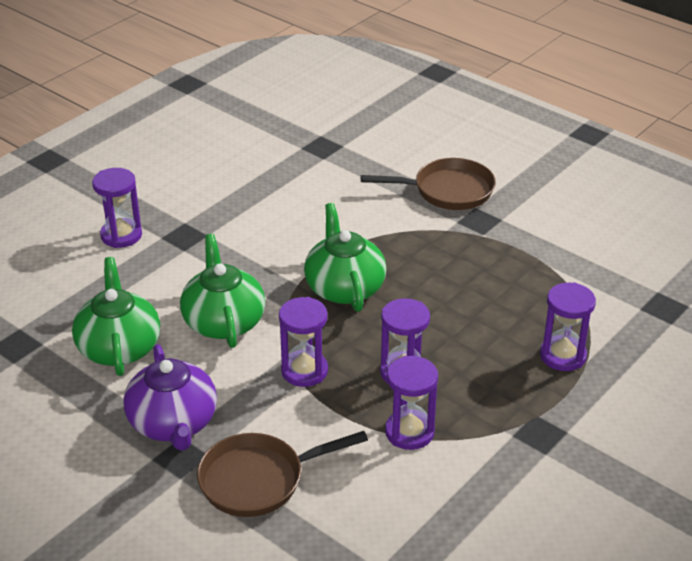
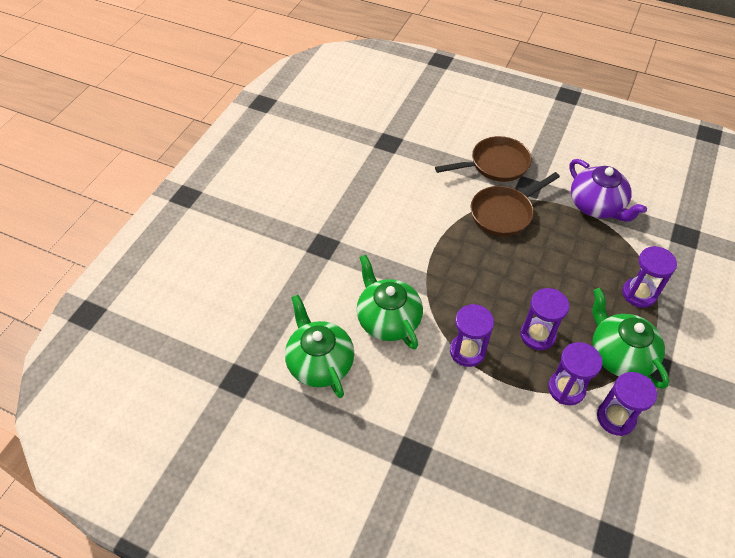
camera: 15 degrees left, 15 degrees up
(121, 235) = (275, 255): purple hourglass -> purple hourglass (615, 418)
(173, 423) = (393, 425): purple teapot -> purple teapot (596, 206)
(259, 480) = (479, 461): brown pan -> brown pan (504, 213)
(344, 288) = (461, 268): green teapot -> green teapot (619, 355)

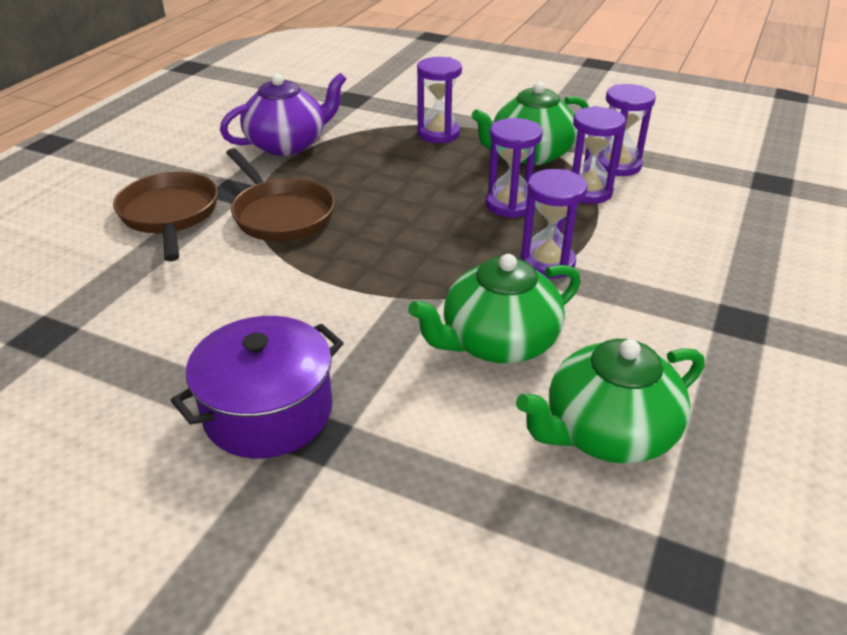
camera: 90 degrees left, 15 degrees down
(338, 228) = (268, 411): none -> purple pot

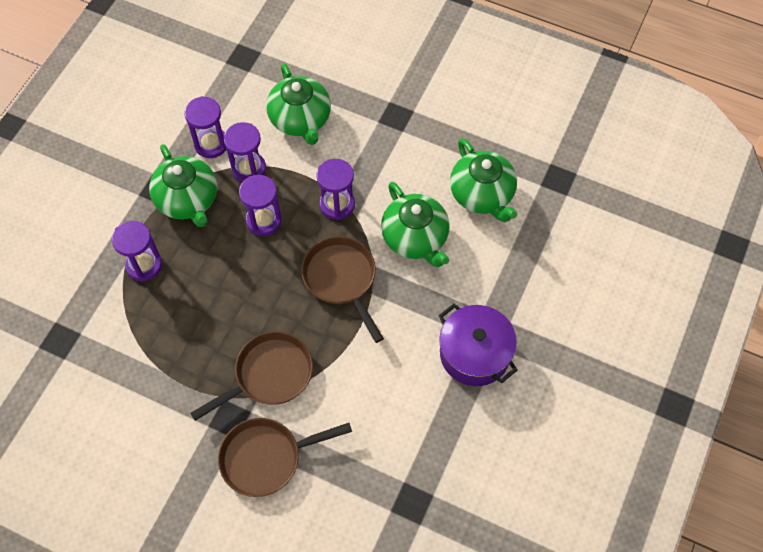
camera: 90 degrees left, 25 degrees up
(288, 144) = (151, 385): purple teapot -> none
(418, 269) = (342, 280): none -> brown pan
(688, 229) = (300, 119): none -> green teapot

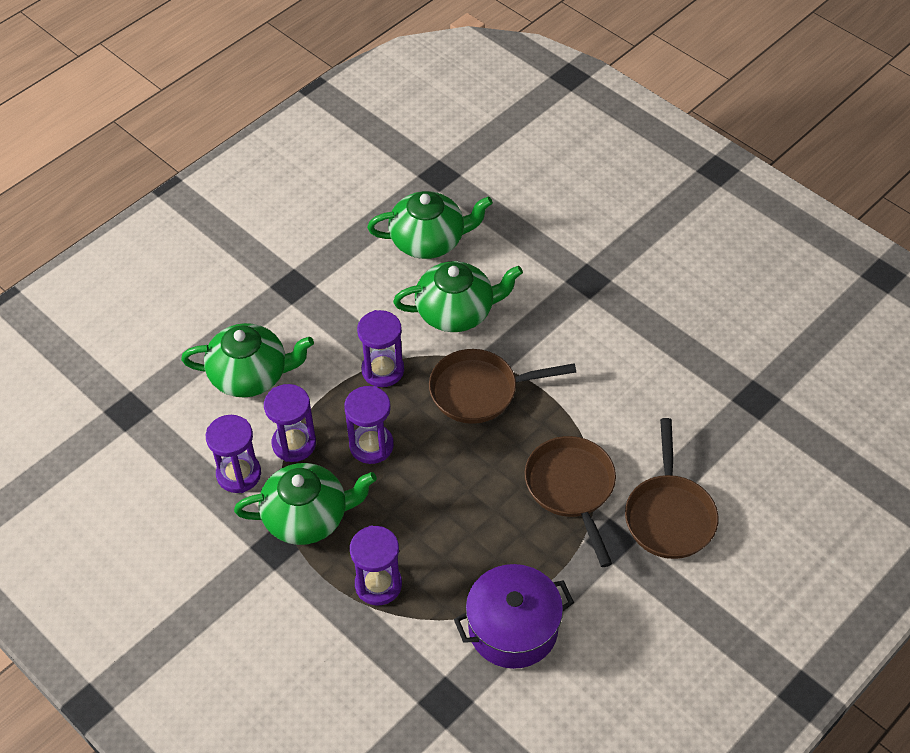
camera: 70 degrees left, 10 degrees down
(474, 354) = (611, 301): purple pot -> purple pot (513, 628)

